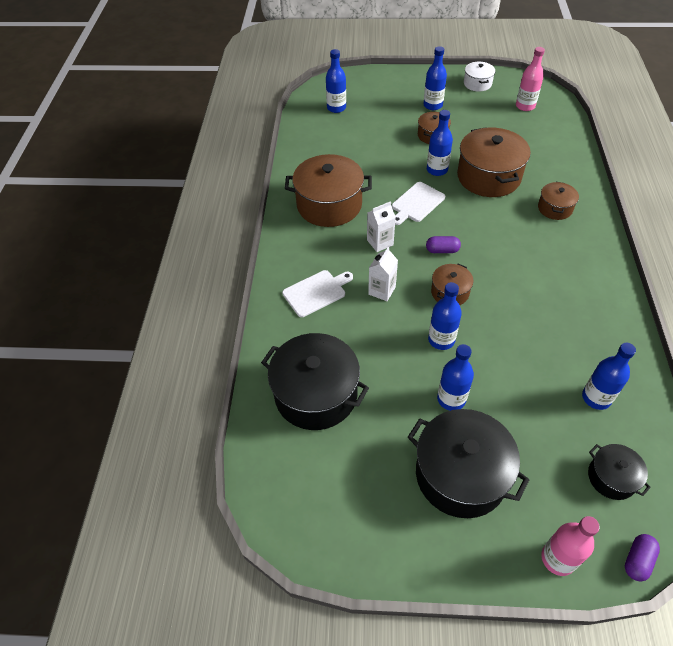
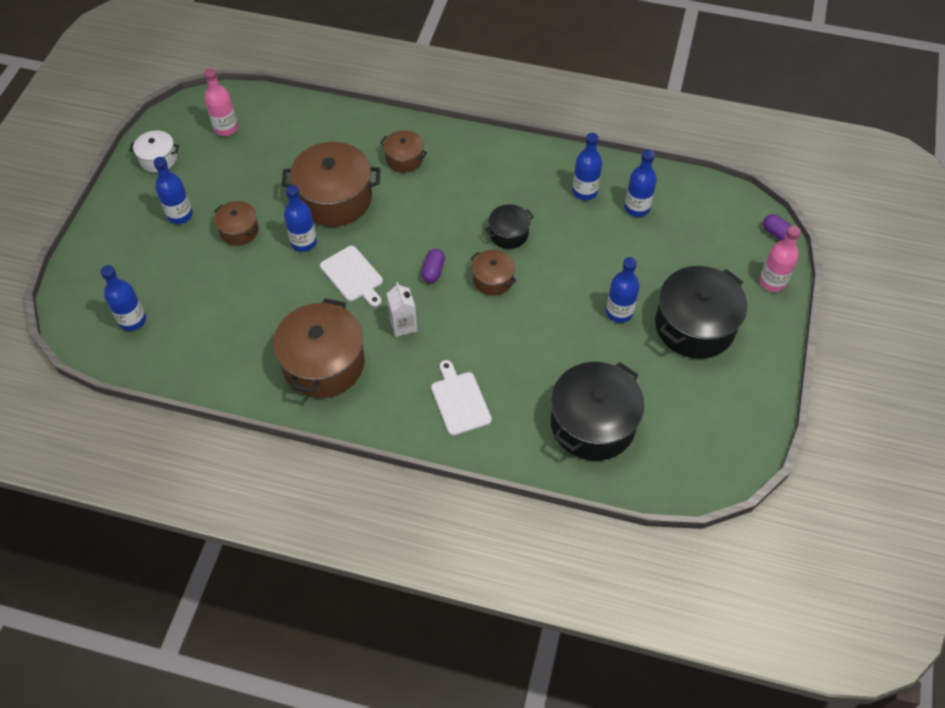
camera: 80 degrees left, 5 degrees up
(382, 290) = (474, 338): white carton -> none
(441, 340) = (550, 302): blue bottle -> blue bottle (584, 191)
(611, 477) = (710, 225): black pot -> black pot (508, 234)

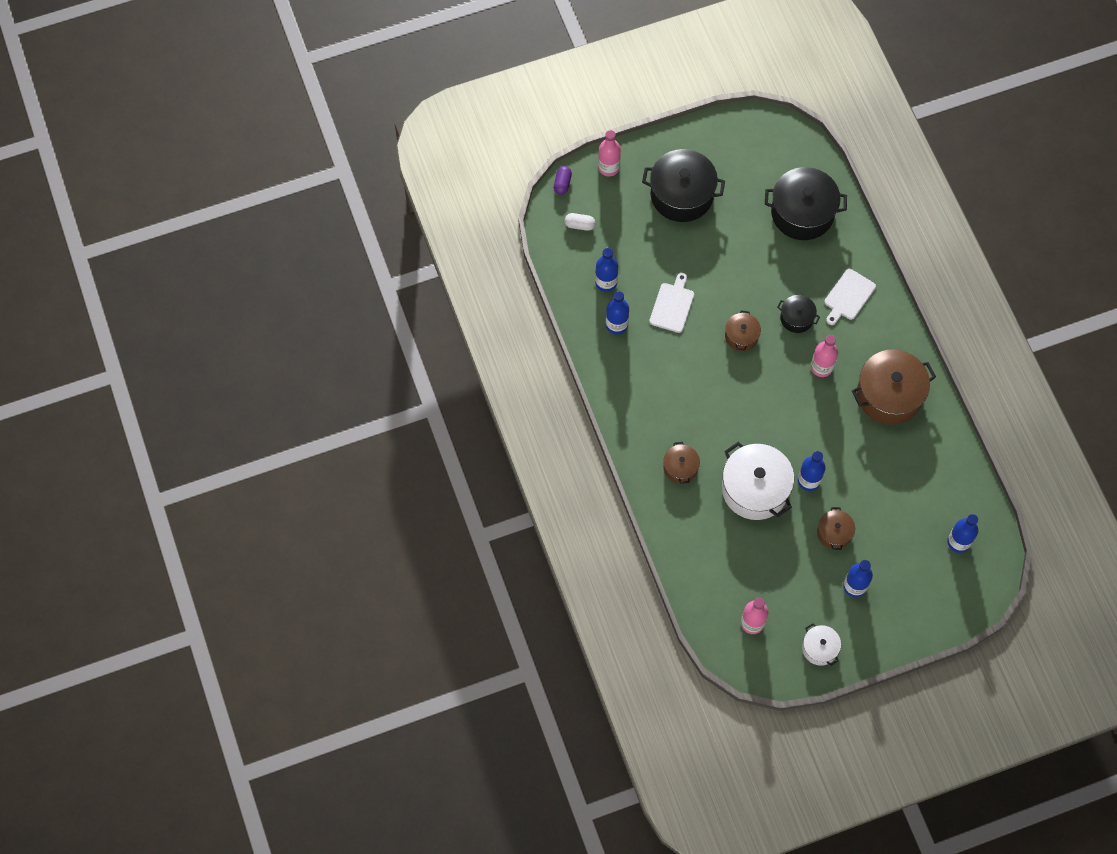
camera: 125 degrees left, 10 degrees up
(335, 199) = (755, 489): brown pot -> white pot
(353, 276) = (809, 427): white cutting board -> white cutting board (672, 305)
(403, 325) = (821, 367): white carton -> pink bottle
(433, 271) = (764, 378): purple capsule -> none
(508, 234) = (694, 351): black pot -> black pot (796, 318)
(619, 312) = (706, 244): blue bottle -> none
(718, 222) = (579, 225): none -> white capsule

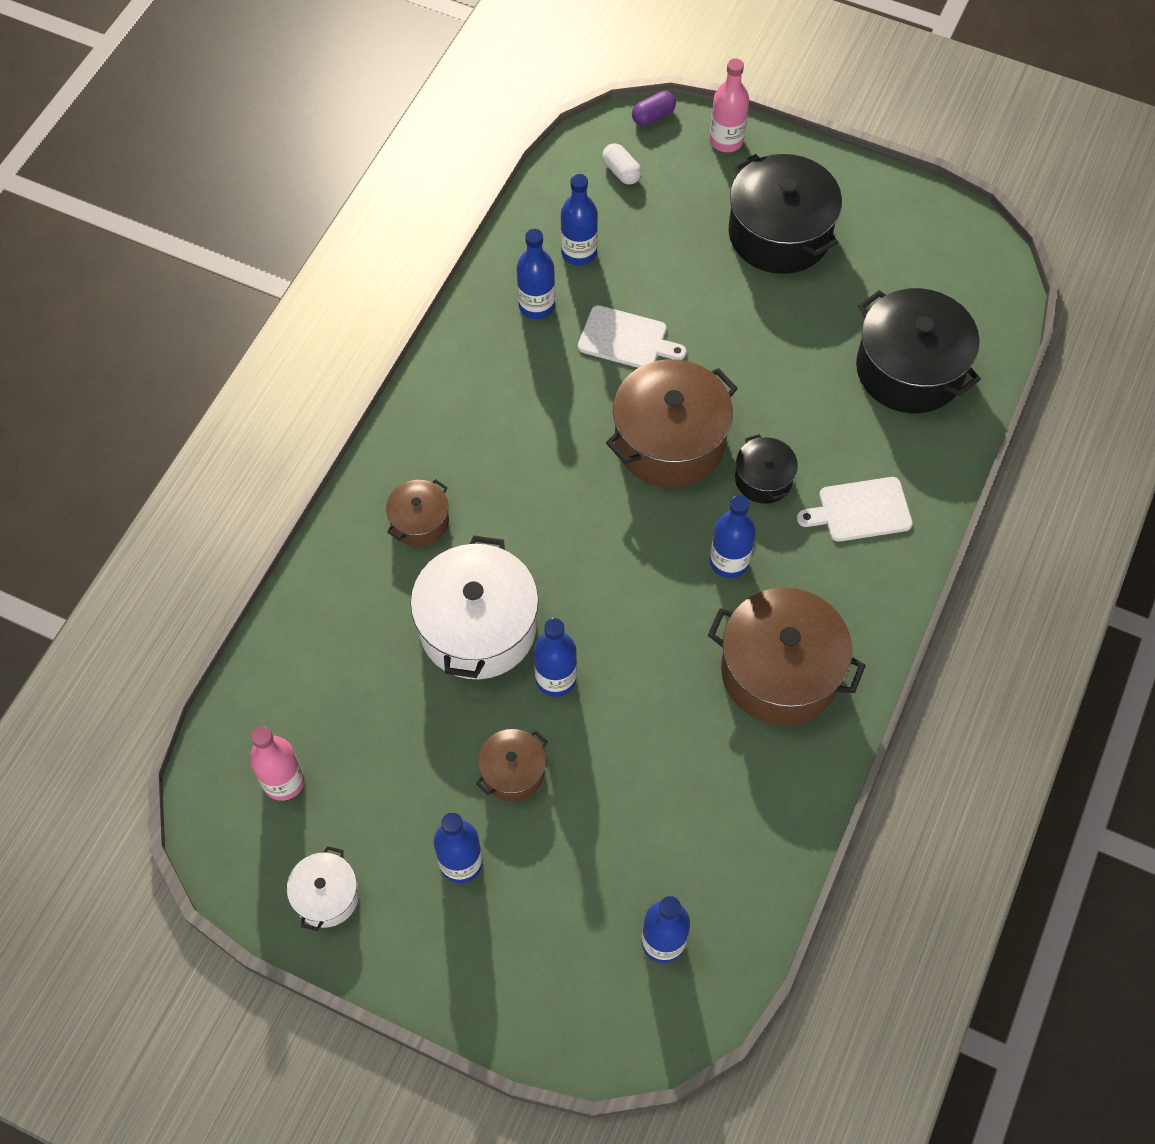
camera: 45 degrees right, 5 degrees down
(672, 305) = (626, 339): white cutting board -> white cutting board turned 45 degrees clockwise
(741, 336) = (669, 441): brown pot -> brown pot, size x1.94
(821, 367) = (729, 562): pink bottle -> blue bottle

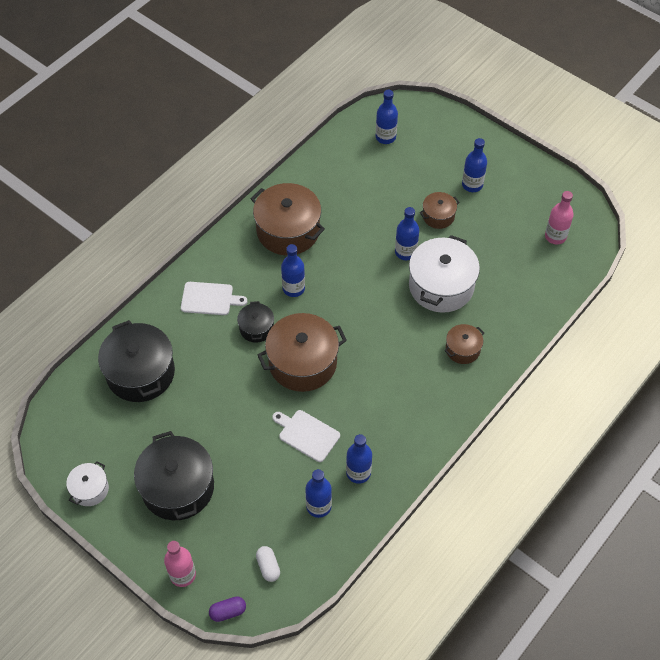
camera: 165 degrees left, 5 degrees down
(326, 895) = (539, 185): white pot -> white pot (90, 489)

